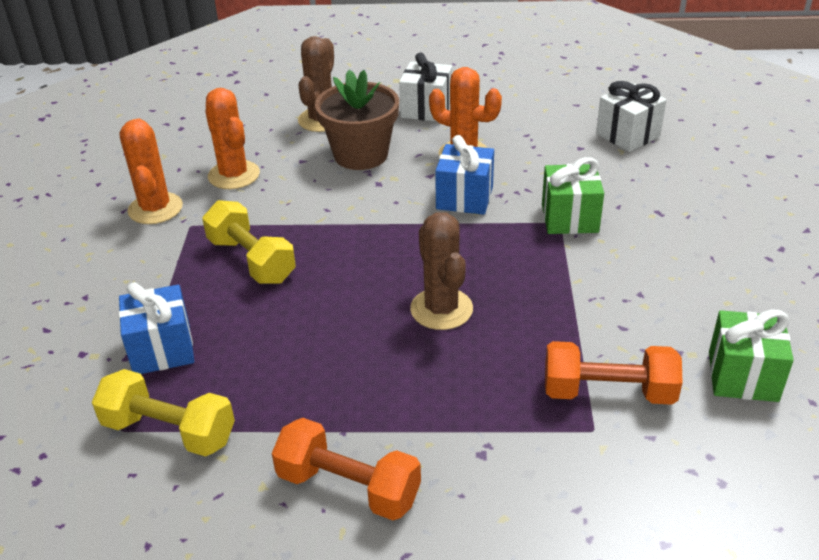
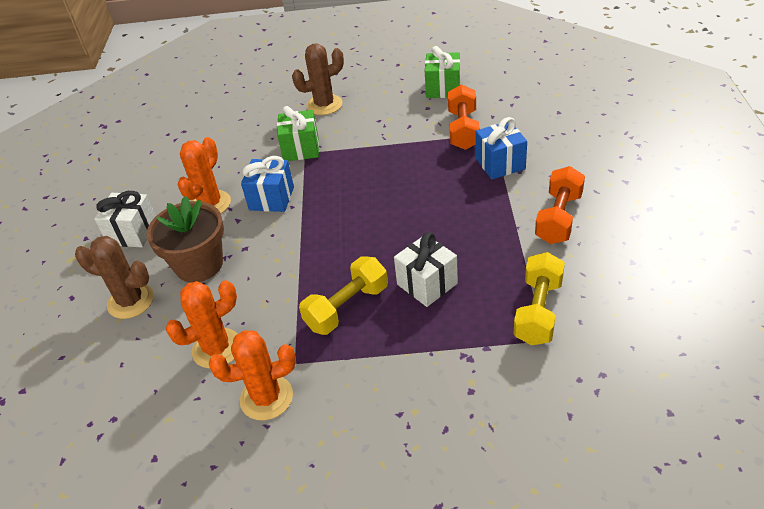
camera: 90 degrees left, 5 degrees up
(162, 349) = (458, 338): blue gift -> blue gift (500, 164)
(441, 309) = (399, 197): brown cactus -> brown cactus (324, 105)
(627, 135) = (202, 127): white gift -> white gift (427, 284)

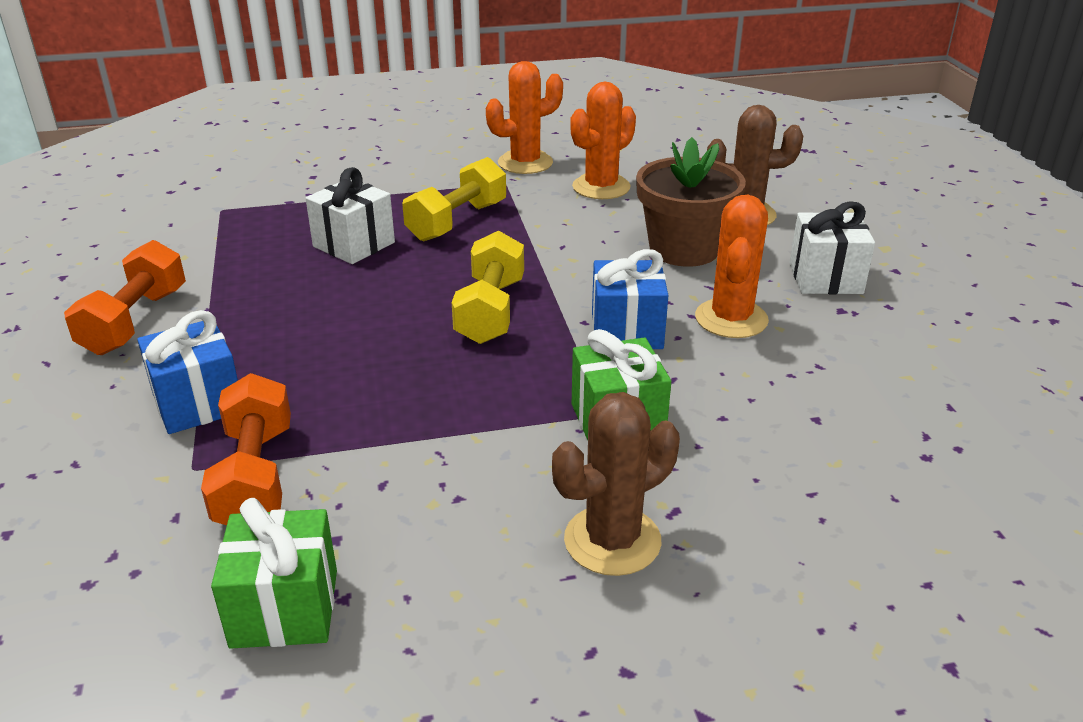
camera: 165 degrees right, 10 degrees down
(538, 311) = (217, 228): yellow dumbbell -> yellow dumbbell (490, 311)

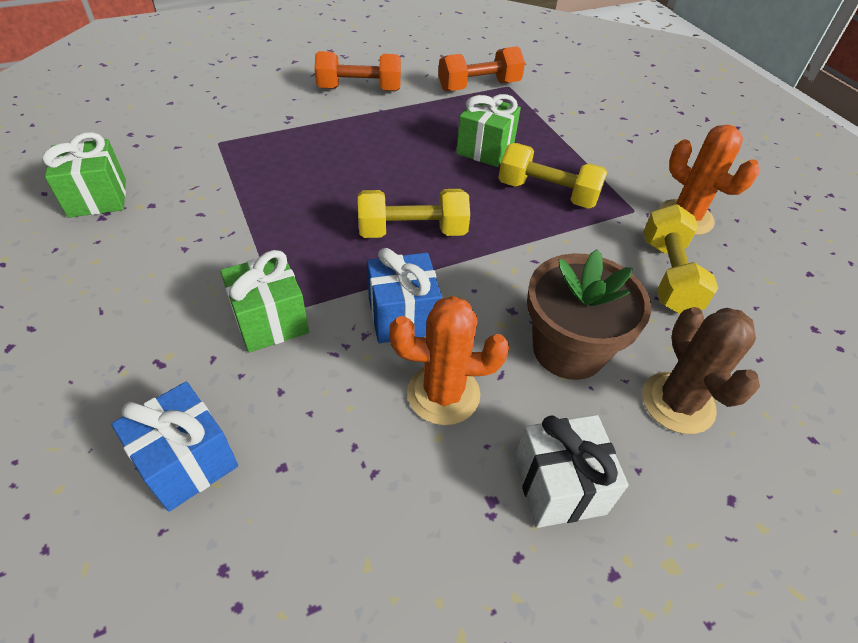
camera: 75 degrees right, 15 degrees up
(198, 403) = (278, 129): blue gift -> blue gift (187, 462)
(255, 476) = (209, 164): orange dumbbell -> orange dumbbell (479, 86)
(354, 244) = (485, 149): white gift -> green gift
(601, 187) = (668, 275): orange cactus -> yellow dumbbell
(612, 540) = (131, 329): brown cactus -> none

